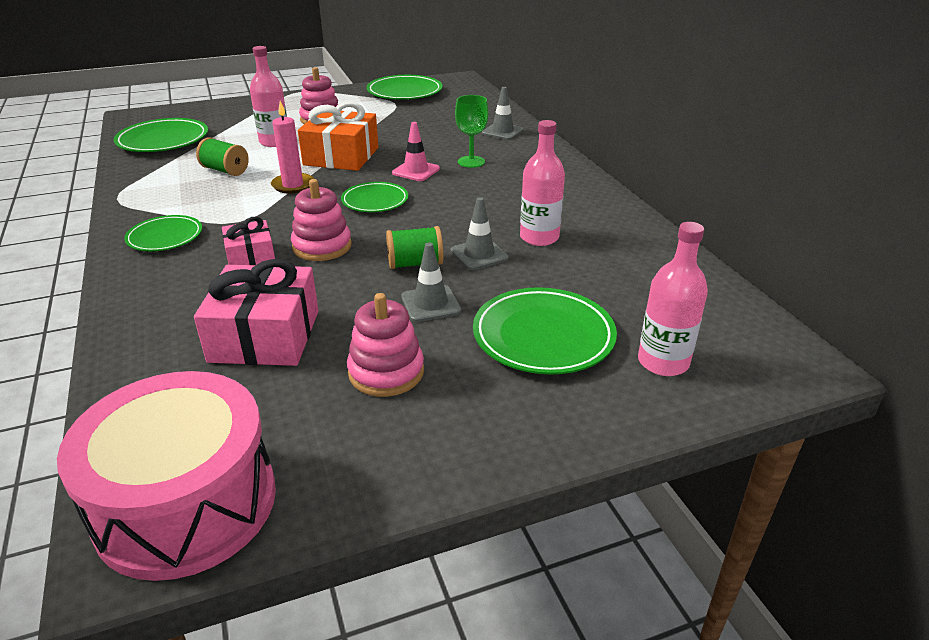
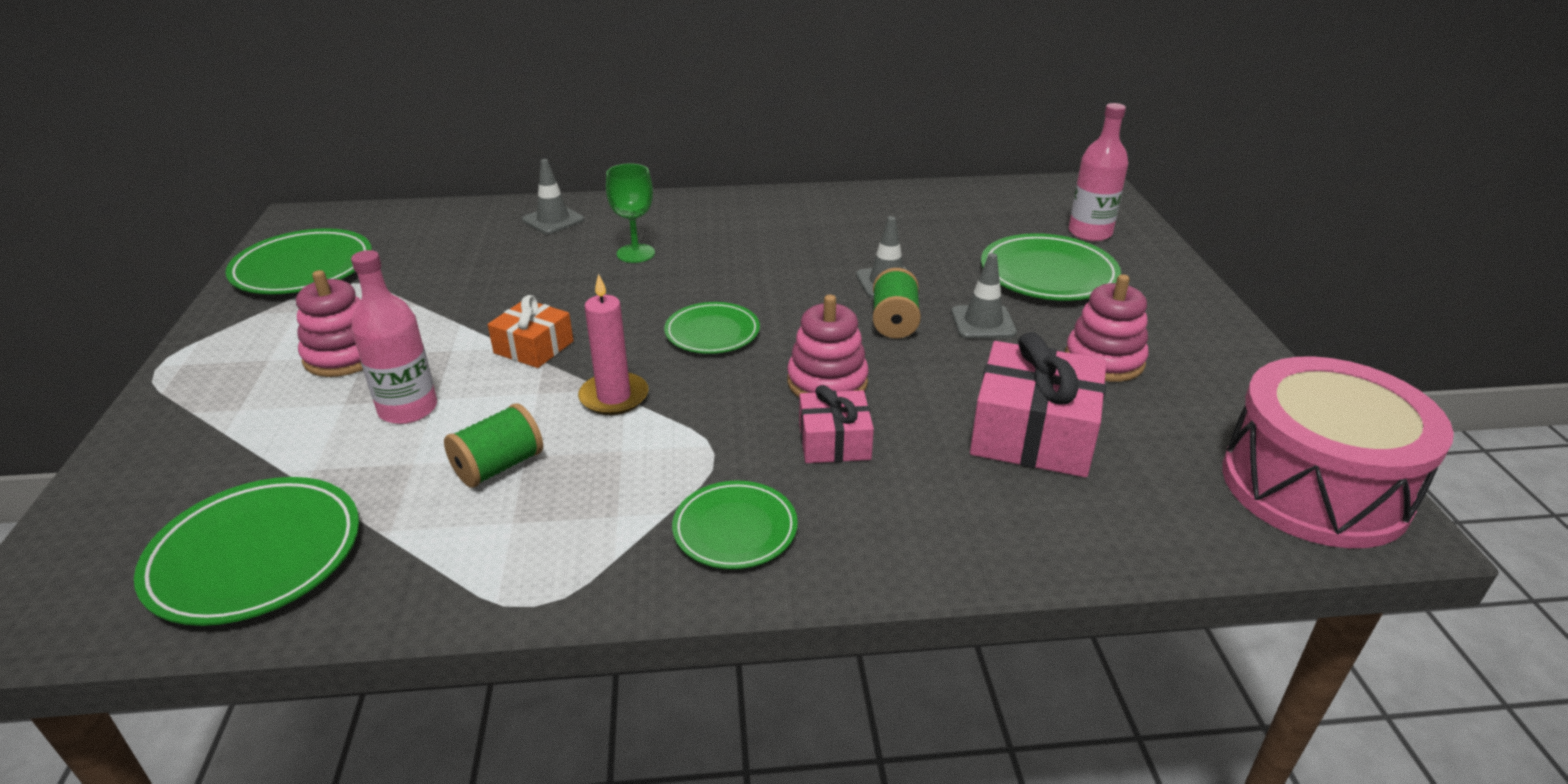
camera: 75 degrees left, 0 degrees up
(341, 156) = (534, 347): orange gift -> orange gift, size x0.58
(416, 171) = (636, 294): pink traffic cone -> none
(539, 237) = (861, 245): pink bottle -> none

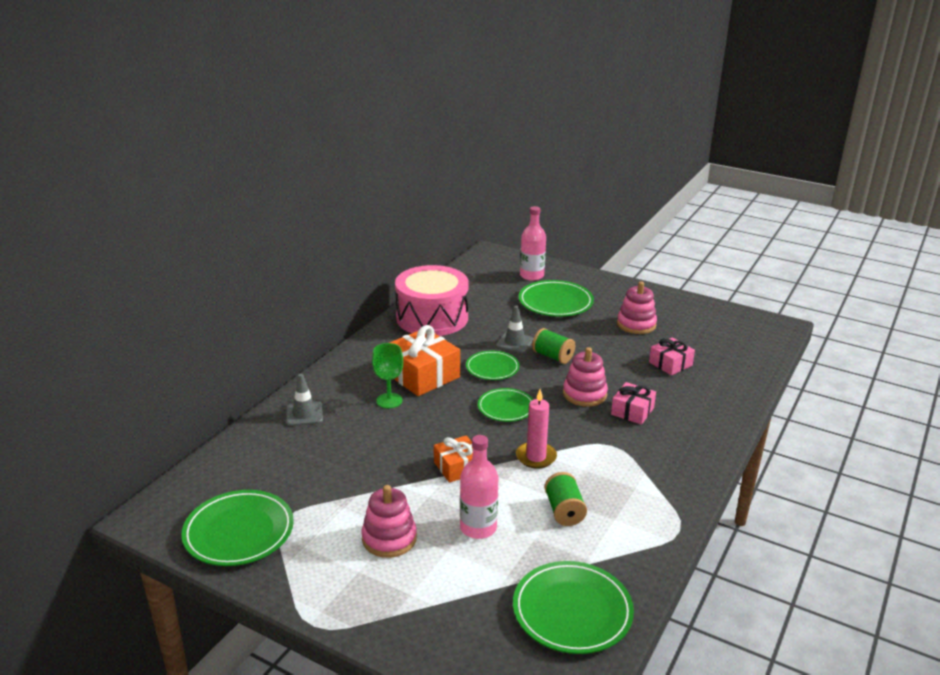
camera: 55 degrees left, 5 degrees down
(718, 252) = (422, 375): none -> orange gift
(735, 529) = (671, 459): green plate -> green plate (492, 368)
(983, 322) = (578, 336): grey traffic cone -> none
(1033, 433) = (670, 364): pink gift -> pink gift, size x0.58
(1314, 486) = (750, 327): pink drum -> pink drum (432, 318)

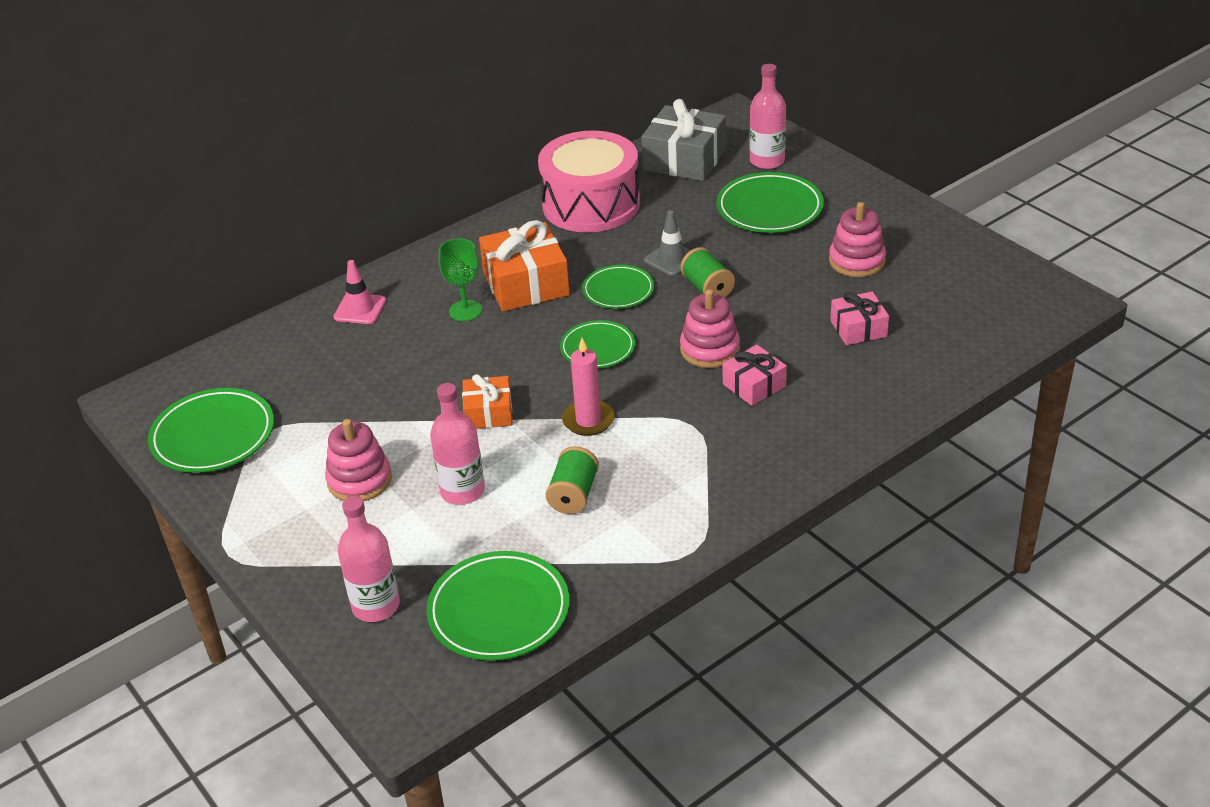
camera: 25 degrees right, 10 degrees up
(304, 414) = (360, 309): grey traffic cone -> pink traffic cone
(470, 634) = (376, 606): none -> pink bottle
(476, 282) = (684, 159): none -> grey gift

